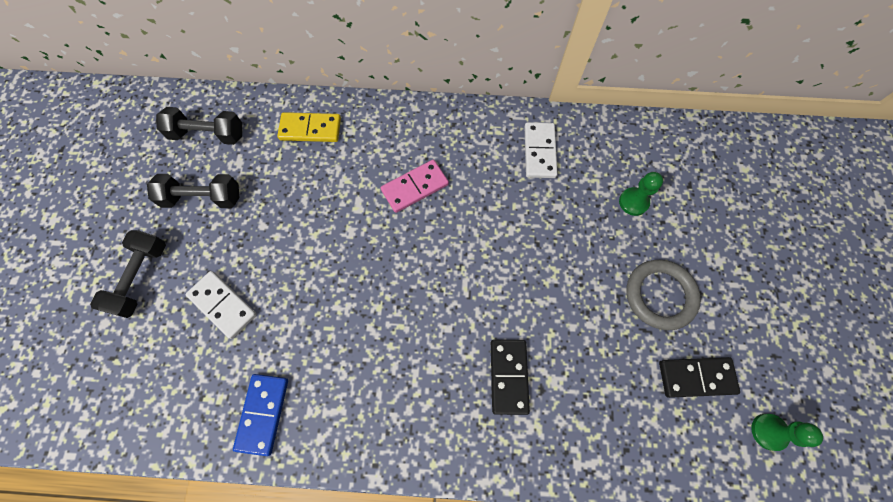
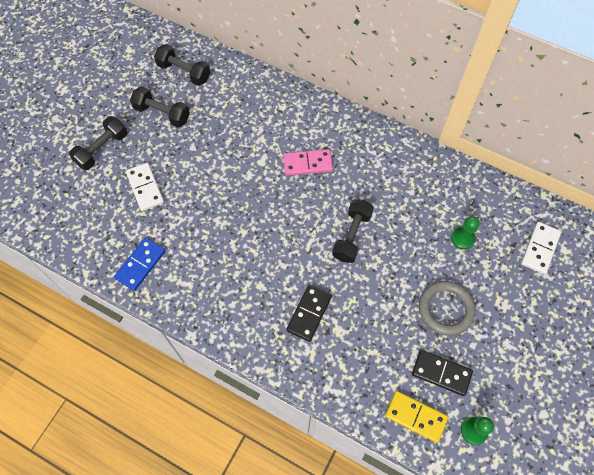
camera: 25 degrees right, 5 degrees down
(310, 129) = (254, 95): yellow domino -> yellow domino (415, 417)
(510, 254) = (351, 236): none -> black dumbbell
(539, 152) = (411, 175): white domino -> white domino (540, 248)

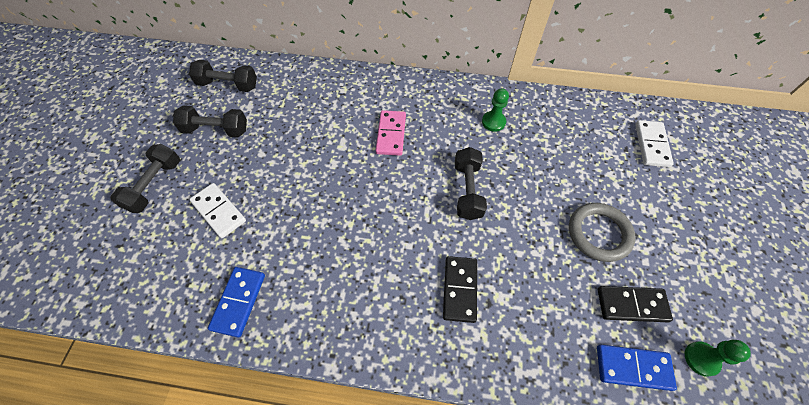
camera: 20 degrees left, 5 degrees down
(307, 164) = (391, 134): pink domino -> pink domino turned 60 degrees counterclockwise
(415, 417) = (633, 368): yellow domino -> blue domino
(462, 238) = (577, 158): green pawn -> green pawn (493, 122)

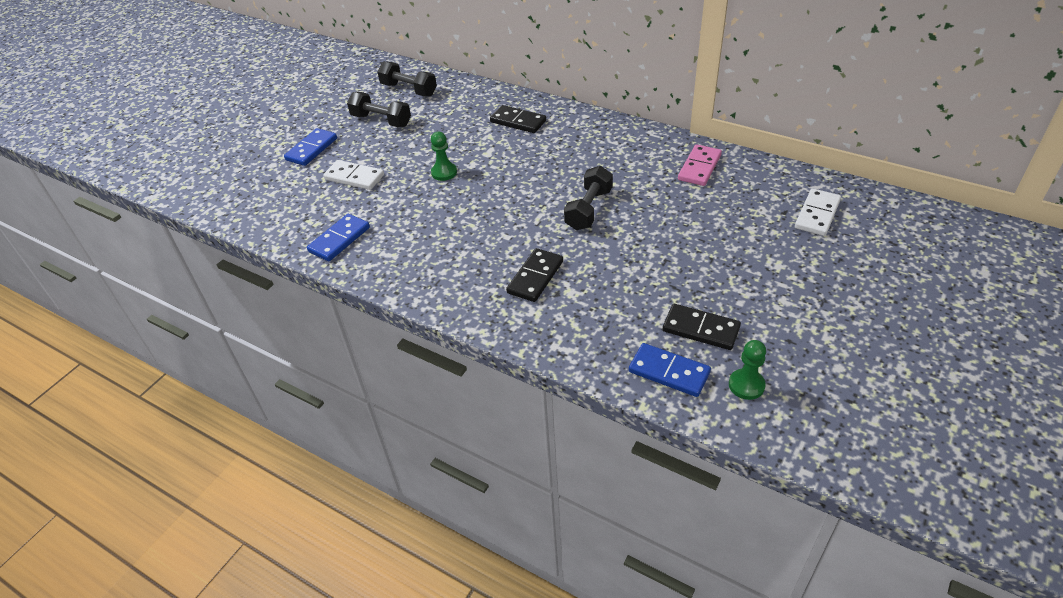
camera: 25 degrees right, 15 degrees down
(155, 185) = (311, 149): black dumbbell -> blue domino
(219, 211) = (354, 177): white domino -> white domino turned 45 degrees counterclockwise
(353, 101) = (518, 121): none -> black domino
(391, 134) = (539, 153): pink domino -> pink domino (699, 167)
(493, 122) = (650, 163): green pawn -> green pawn (444, 172)
(599, 233) = (704, 270): grey ring -> none

